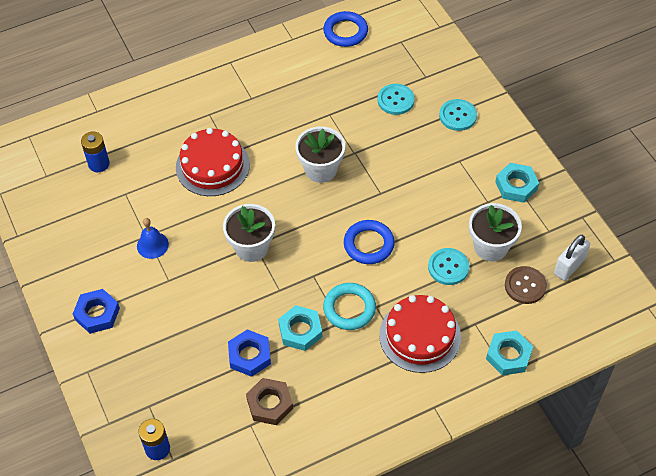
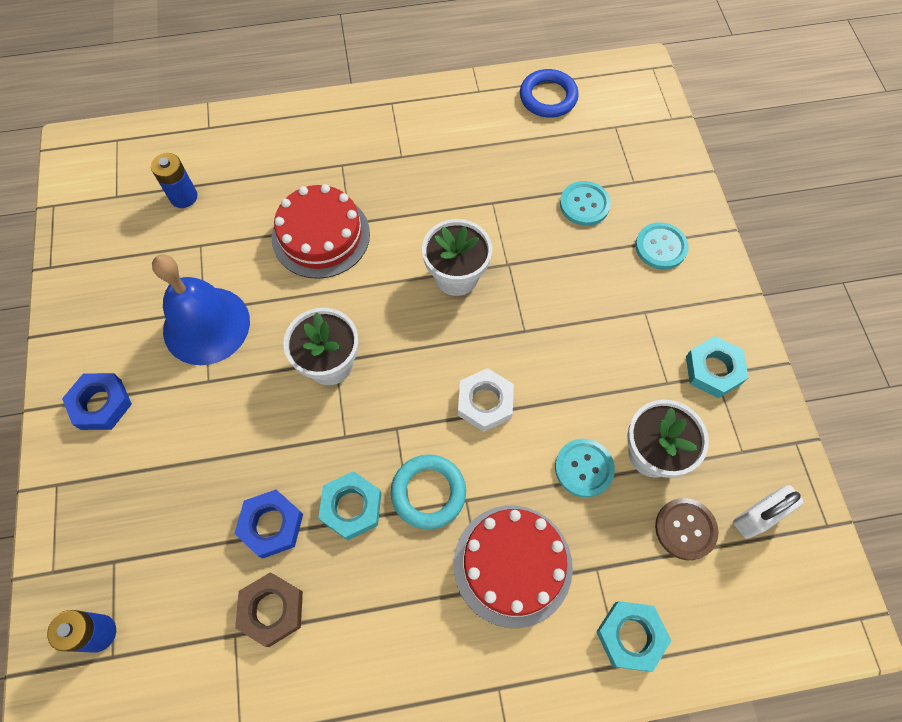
camera: 15 degrees right, 10 degrees up
(152, 245) = (206, 325): blue bell -> blue bell, size x2.03
(369, 244) = (485, 402): blue ring -> white nut

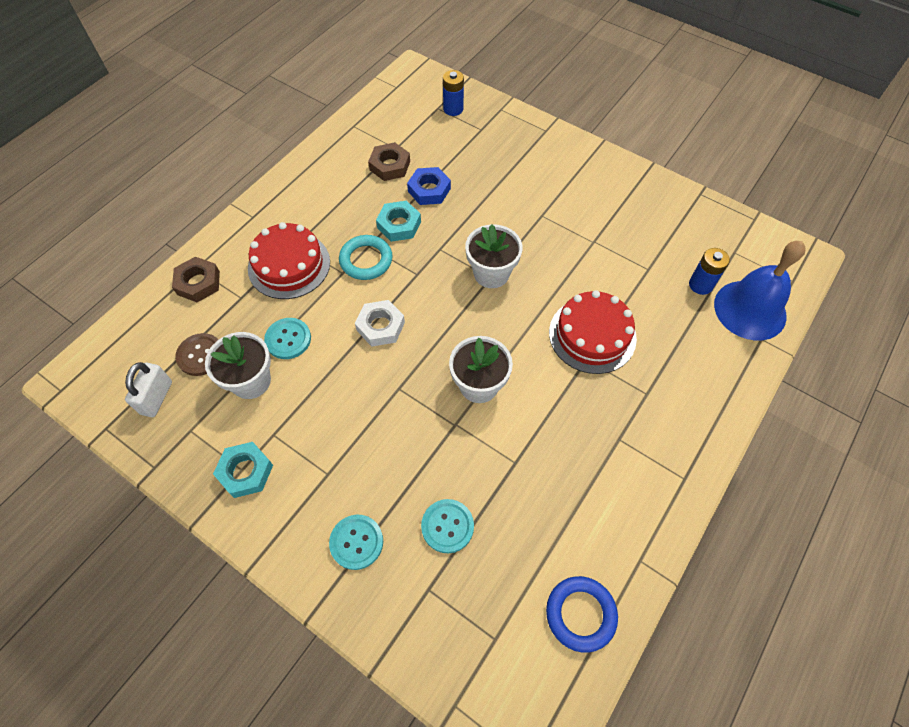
camera: 135 degrees right, 5 degrees down
(101, 404) = (575, 167): blue nut -> none
(206, 325) = (581, 236): blue bell -> blue bell (750, 310)
(631, 636) = (198, 283): turquoise nut -> brown nut

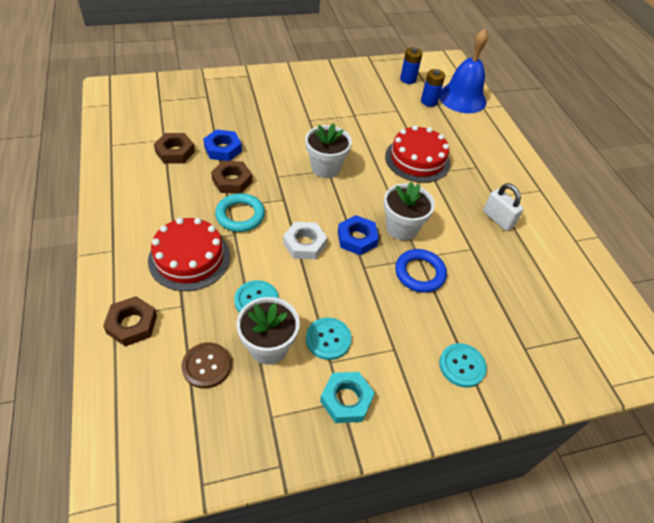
camera: 55 degrees left, 10 degrees down
(157, 398) = (214, 423): white padlock -> white padlock (498, 219)
(399, 225) = (232, 181): turquoise nut -> brown nut
(427, 359) = (357, 238): none -> blue nut
(447, 526) = (488, 309): turquoise button -> turquoise button (328, 339)
(453, 109) = (172, 95): blue battery -> blue battery (408, 79)
(580, 614) = (591, 286): blue ring -> blue ring (419, 273)

